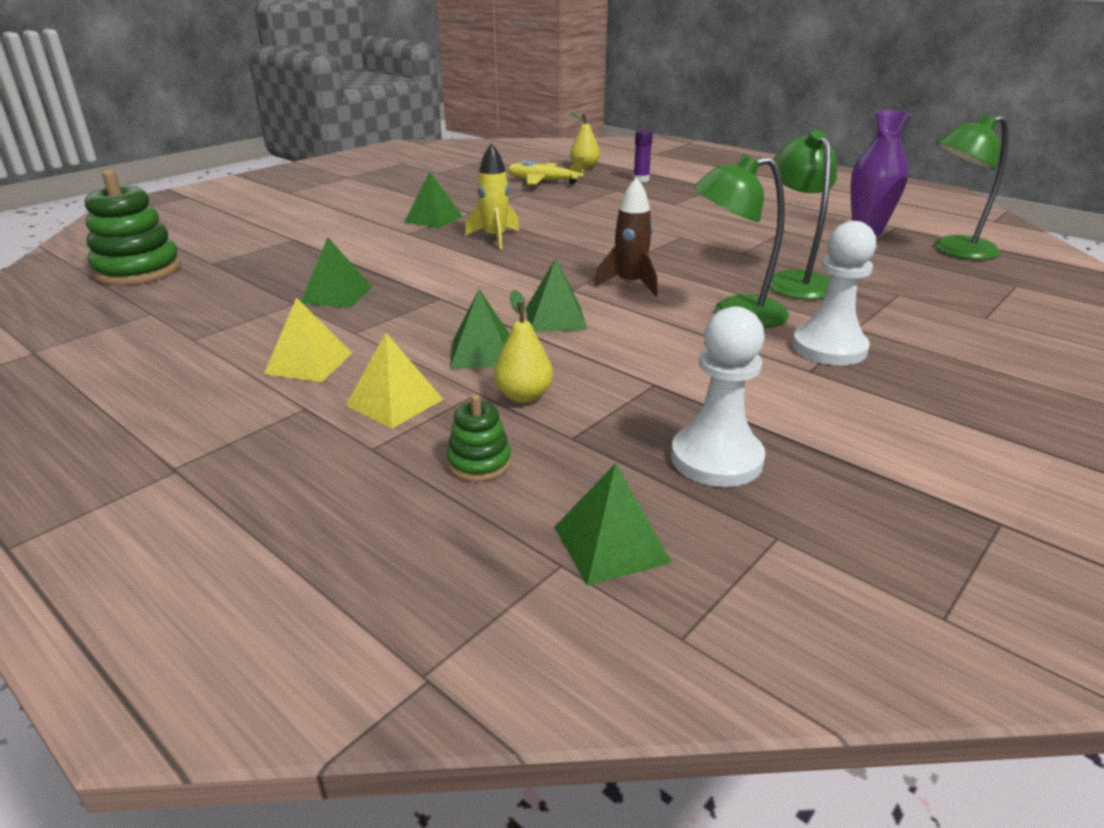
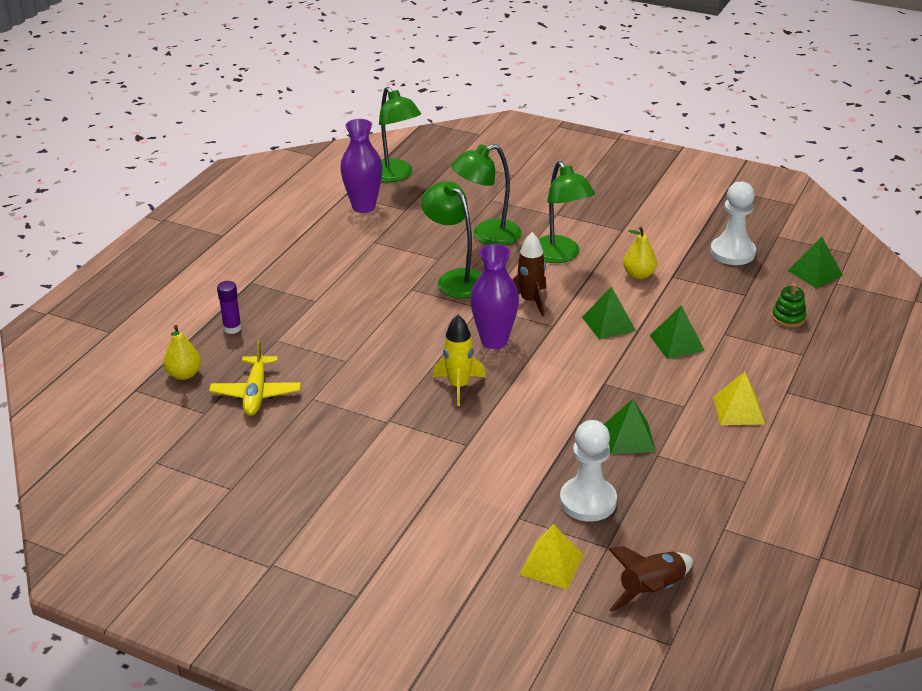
camera: 105 degrees left, 5 degrees up
(138, 270) = (651, 590): green stacking toy -> brown rocket
(394, 402) = (756, 360): yellow pyramid -> yellow pyramid (551, 564)
(433, 219) = (418, 439): green pyramid -> none
(523, 396) = (717, 317): yellow pear -> yellow pear (638, 275)
(560, 259) = (494, 341): none -> purple vase
(694, 255) = (455, 279): none -> green lamp
(829, 348) = (589, 224): white pawn -> white pawn (588, 501)

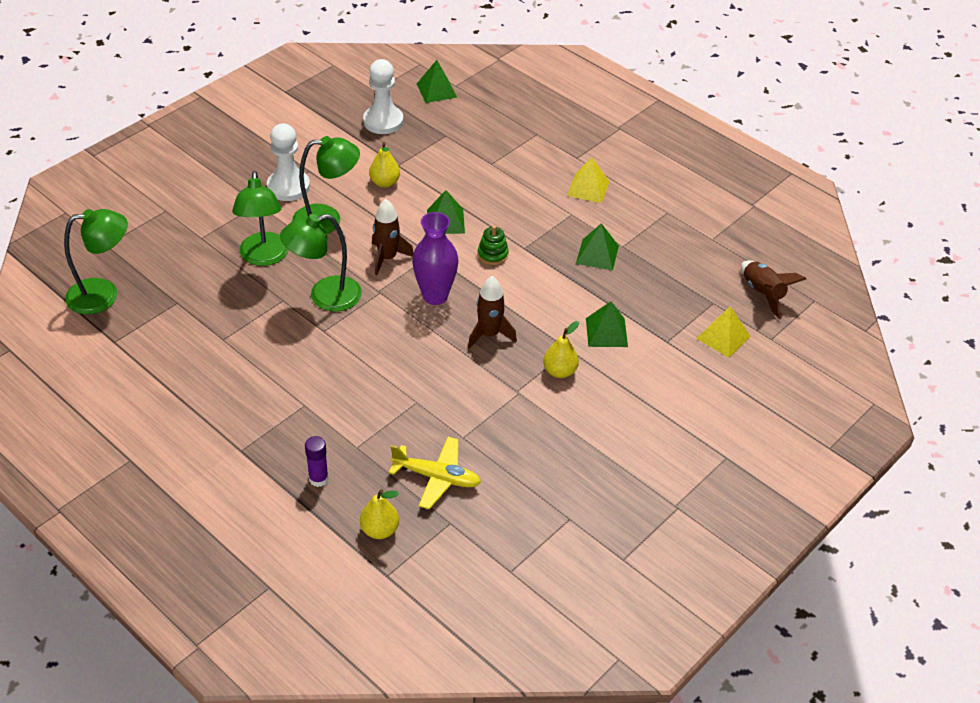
camera: 75 degrees left, 10 degrees up
(364, 207) = (150, 332): purple vase -> none
(430, 444) = (560, 371): none -> yellow pear
(458, 386) = (489, 335): yellow rocket -> brown rocket
(588, 501) = (661, 298): white pawn -> white pawn (288, 187)
(676, 343) = (491, 192): green pyramid -> green pyramid (606, 332)
(788, 317) = (487, 124): green stacking toy -> green stacking toy (492, 254)

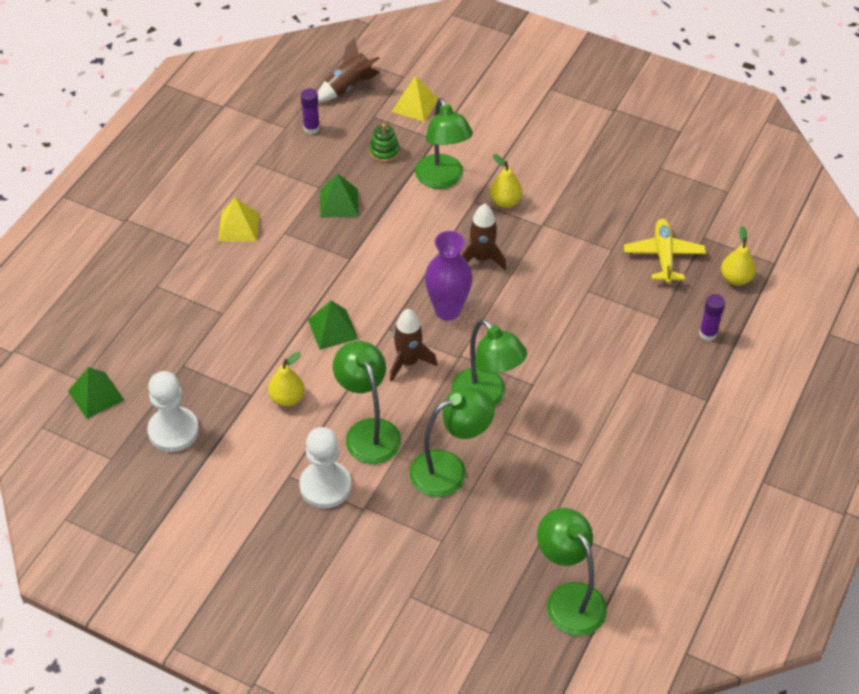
camera: 105 degrees left, 5 degrees up
(492, 254) = (369, 280): green stacking toy -> green stacking toy (384, 152)
(606, 332) = (442, 179): green pyramid -> green lamp
(706, 256) = (311, 128): none -> purple glue stick

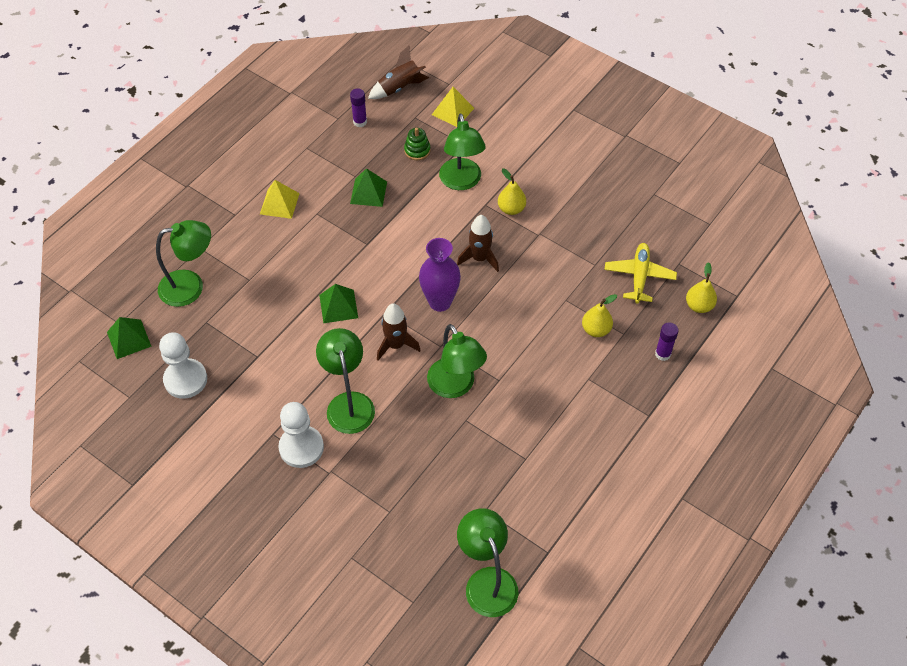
camera: 10 degrees right, 5 degrees up
(287, 398) = (286, 363): yellow pear -> yellow pear (596, 329)
(449, 469) = (410, 448): green lamp -> green lamp (191, 286)

